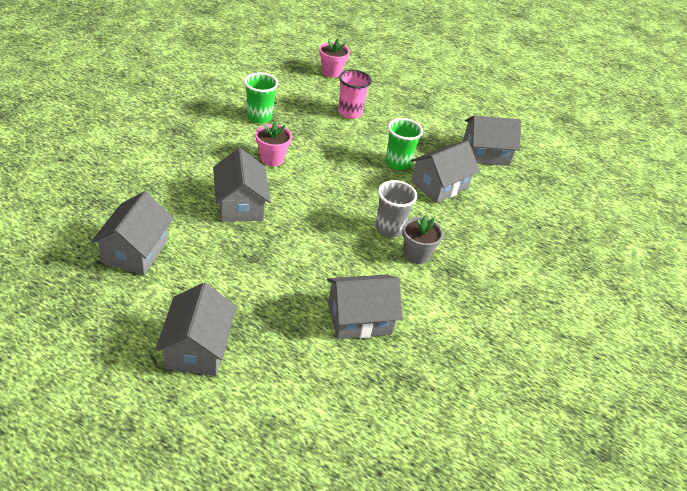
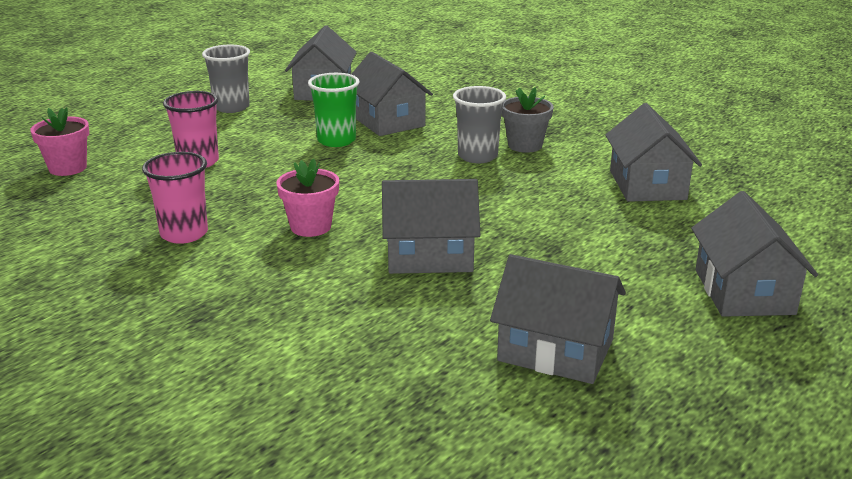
camera: 75 degrees left, 15 degrees down
(197, 348) = (743, 292): grey house -> grey house turned 75 degrees clockwise
(259, 117) = (184, 234): green cup -> pink cup
(438, 117) = (231, 107): none -> grey cup

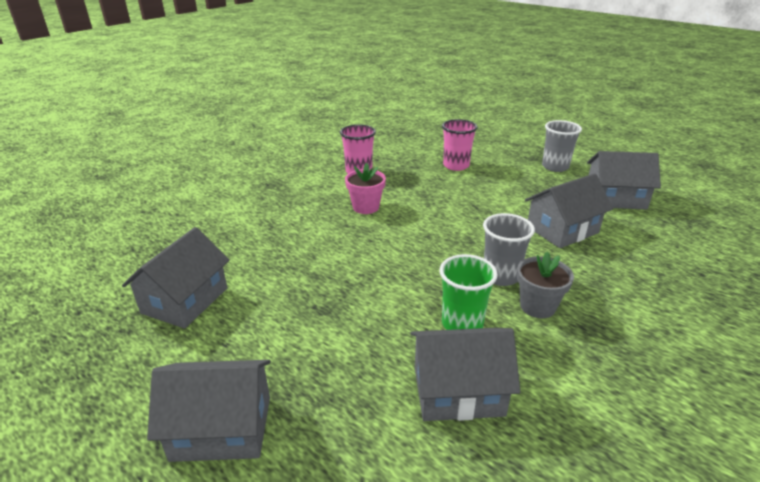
camera: 90 degrees right, 5 degrees up
(68, 168) = (439, 134): pink flower pot -> none
(336, 140) = (510, 209): green cup -> green cup (462, 324)
(429, 255) = (321, 251): grey house -> none

